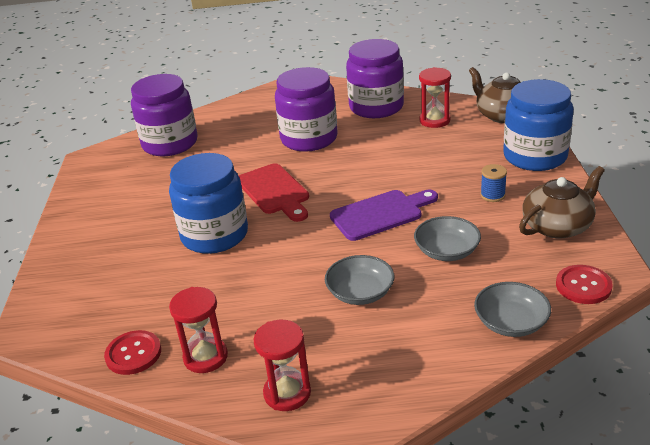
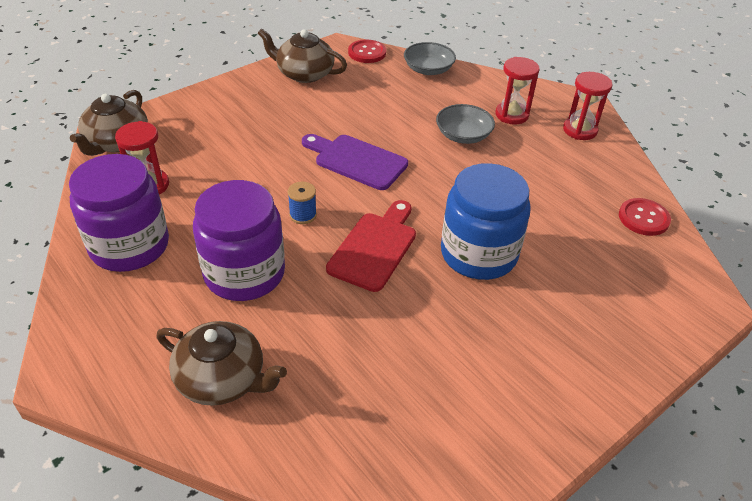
camera: 130 degrees left, 10 degrees up
(170, 143) = (341, 428): purple jar -> none
(205, 357) = (600, 179): red hourglass -> red hourglass (511, 115)
(242, 119) = (222, 379): none -> brown teapot
(447, 251) = (378, 112): grey bowl -> none
(492, 195) = (282, 111): blue spool -> blue spool (303, 215)
(535, 156) = (199, 105): blue jar -> none

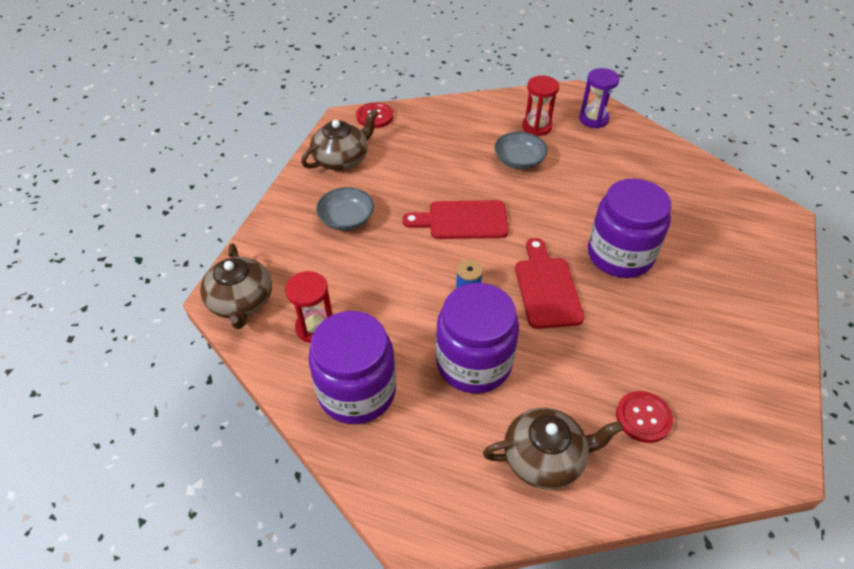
camera: 30 degrees left, 5 degrees up
(304, 74) = (342, 159): brown teapot -> brown teapot turned 150 degrees clockwise
(356, 161) = (462, 220): purple cutting board -> red cutting board
(428, 69) = (438, 112): grey bowl -> grey bowl (346, 219)
(478, 254) = (620, 255): blue jar -> purple jar
(580, 130) = (593, 119): red hourglass -> purple hourglass
(643, 218) = (694, 172): red button -> red button (643, 417)

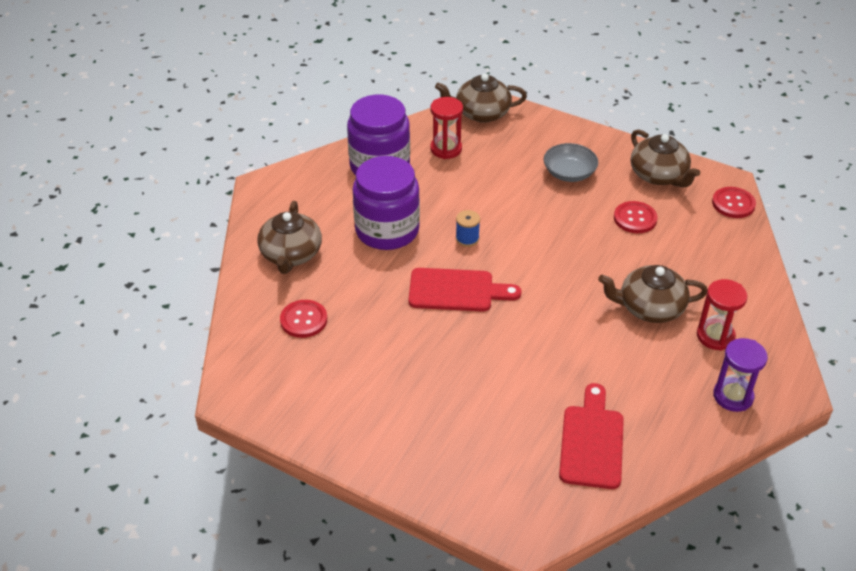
camera: 100 degrees right, 5 degrees down
(407, 172) = (635, 218): none -> red button
(462, 220) = (557, 248): red cutting board -> red cutting board (592, 442)
(519, 160) = (650, 307): grey bowl -> brown teapot
(620, 255) = (489, 356): purple jar -> none

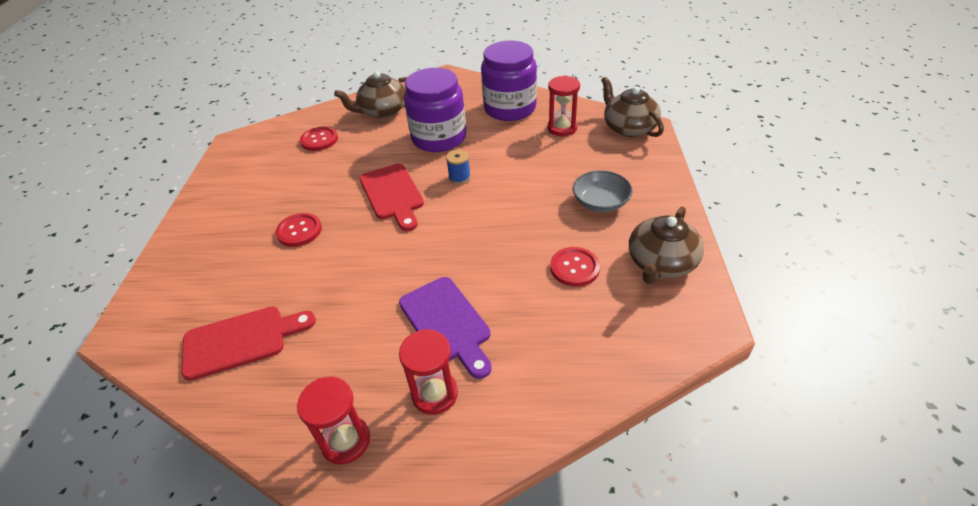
camera: 65 degrees right, 0 degrees up
(650, 307) = (447, 323): brown teapot -> purple cutting board
(733, 204) = (675, 340): red button -> red button (299, 231)
(733, 396) = (345, 441): purple hourglass -> red hourglass

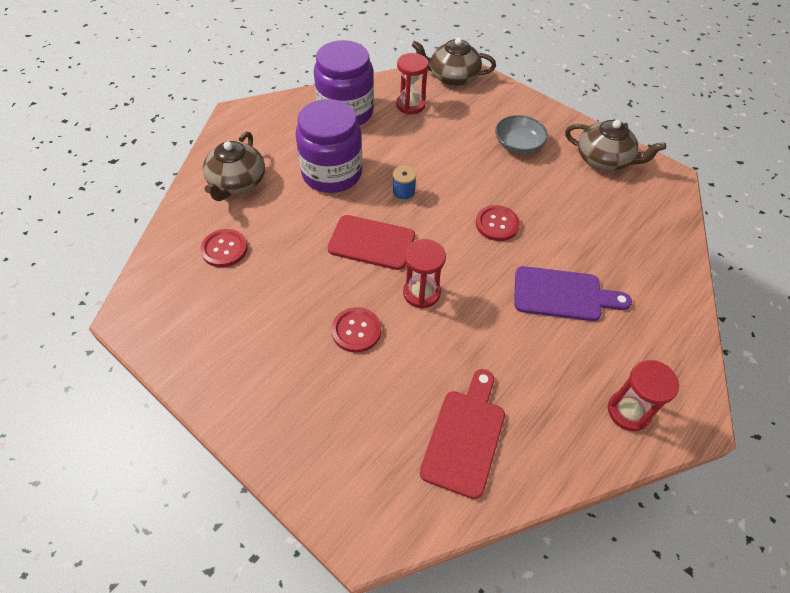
camera: 55 degrees left, 10 degrees up
(435, 394) = (624, 338): red hourglass -> red hourglass (421, 293)
(574, 268) = (570, 199): red button -> red button (497, 224)
(661, 263) = (604, 160): brown teapot -> brown teapot turned 45 degrees counterclockwise

